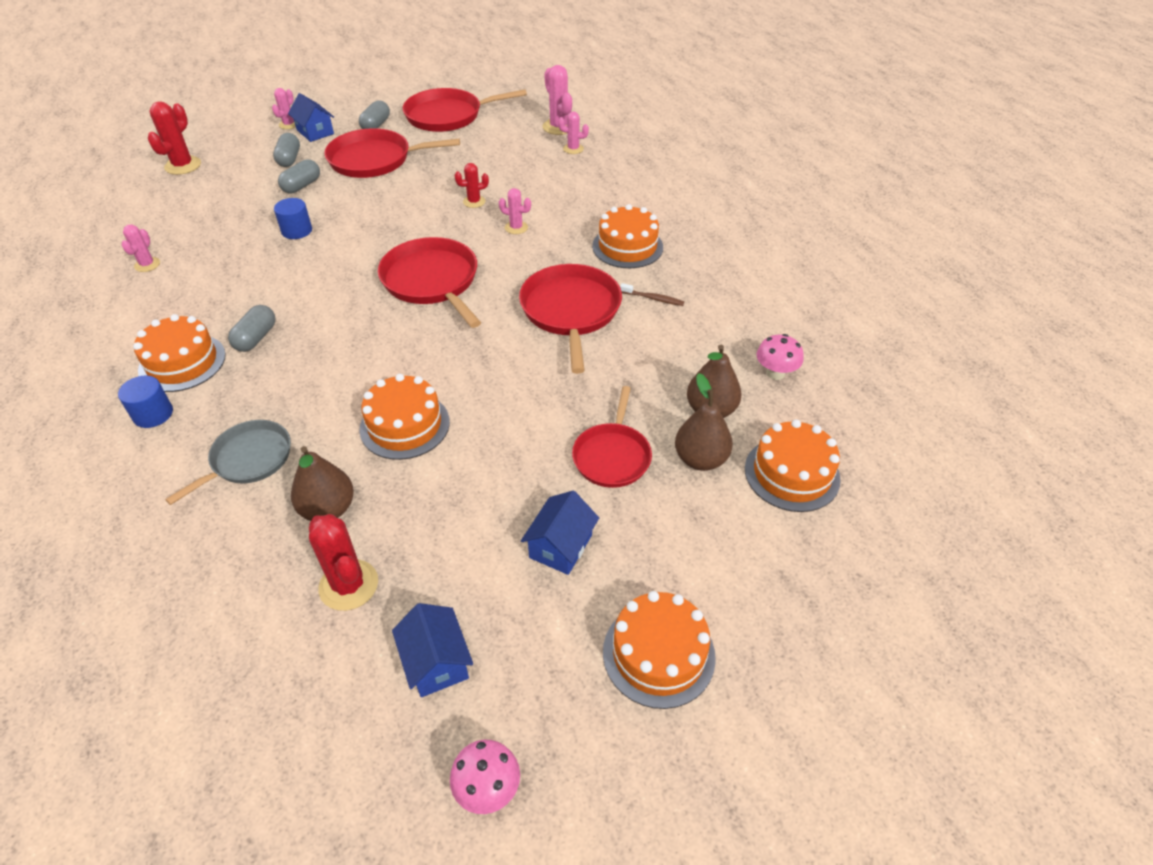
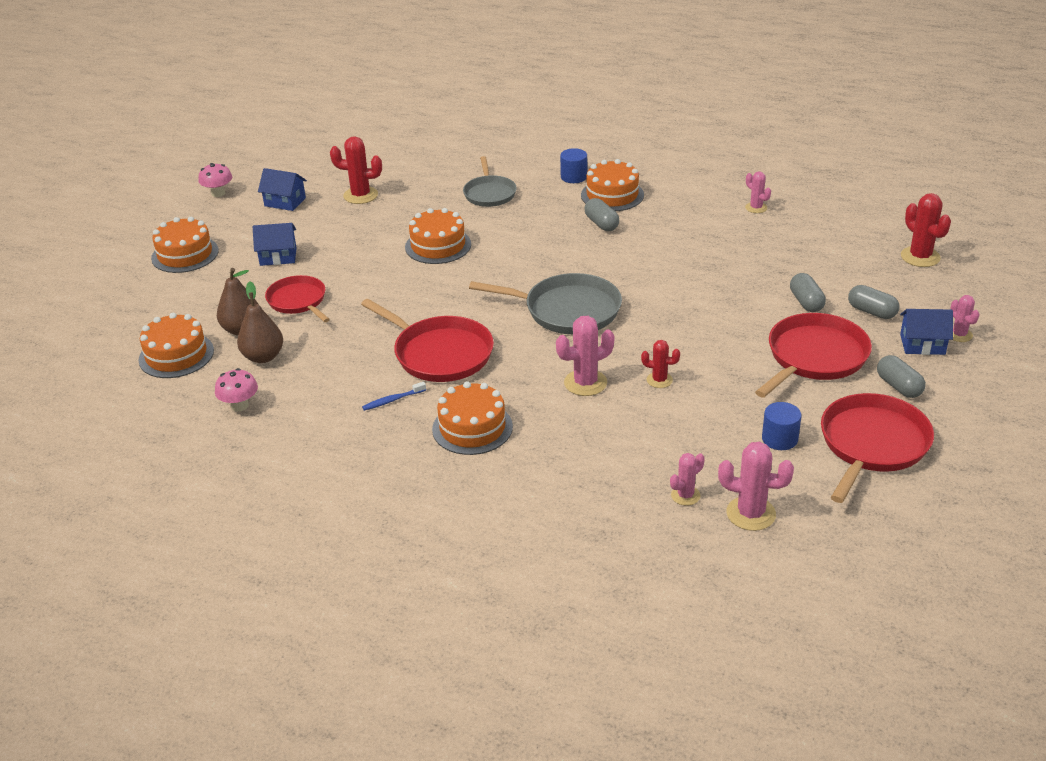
camera: 135 degrees right, 10 degrees down
(297, 231) = (727, 277): blue cylinder -> blue cylinder (779, 439)
(328, 509) = (415, 204): brown pear -> none
(432, 281) = (567, 310): red pan -> grey pan
(474, 202) = (659, 380): red cactus -> red cactus turned 75 degrees clockwise
(516, 227) = (585, 383): pink cactus -> pink cactus, size x1.65
(561, 546) = (278, 256): blue house -> blue house turned 75 degrees counterclockwise
(653, 298) = (392, 400): brown toothbrush -> blue toothbrush

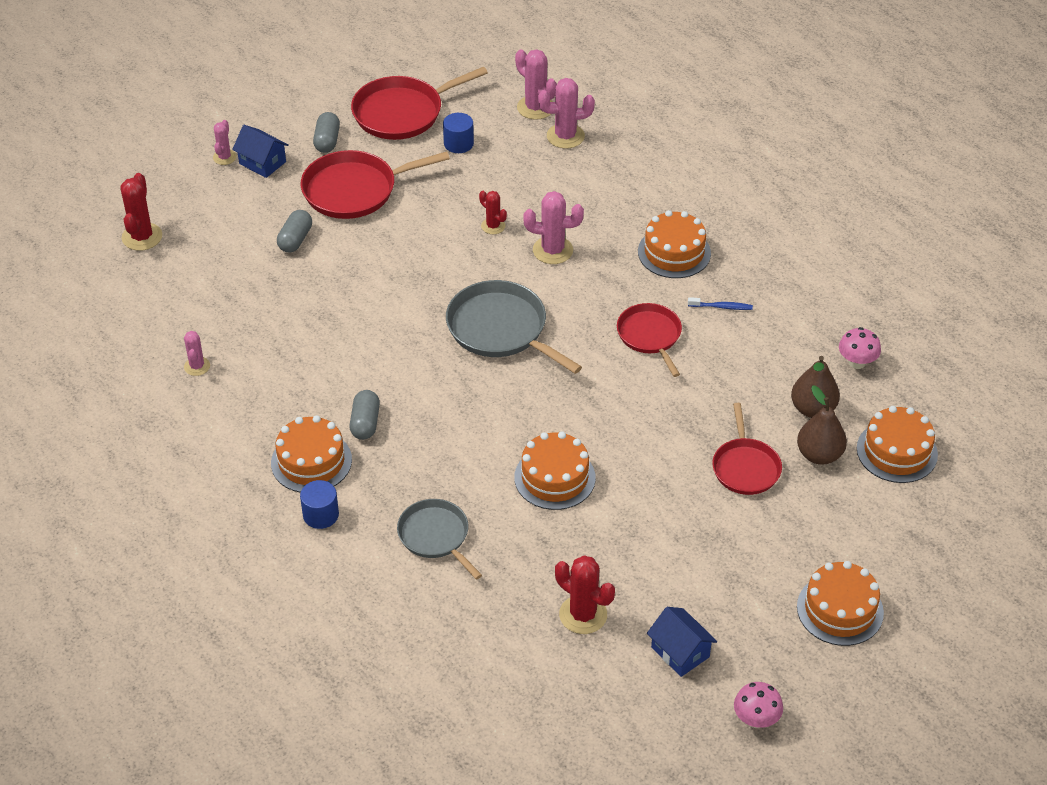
camera: 150 degrees left, 10 degrees up
(278, 256) = (735, 549): blue house -> none
(439, 353) = (650, 336): red pan -> red pan, size x0.65
(489, 193) = (436, 536): grey pan -> grey pan turned 60 degrees counterclockwise
(685, 495) = (565, 136): pink cactus -> pink cactus, size x1.65
(872, 312) = (258, 206): grey capsule -> none

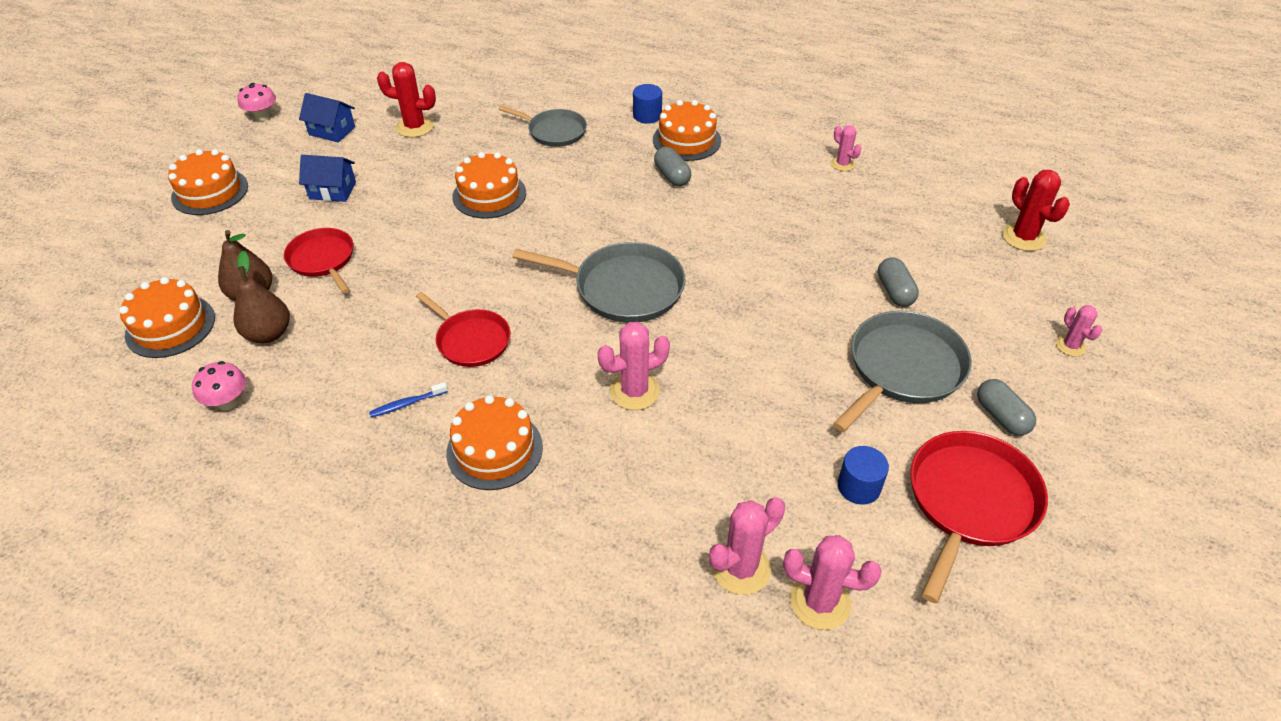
camera: 150 degrees right, 0 degrees up
(262, 163) = (1028, 357): blue house -> blue house (332, 191)
(355, 190) = (902, 369): red pan -> grey pan
(493, 226) = (721, 392): red cactus -> none

